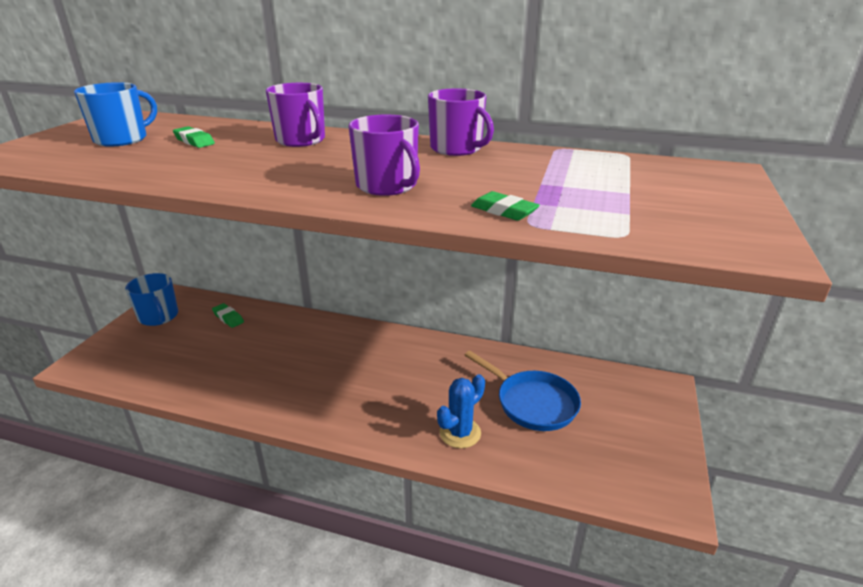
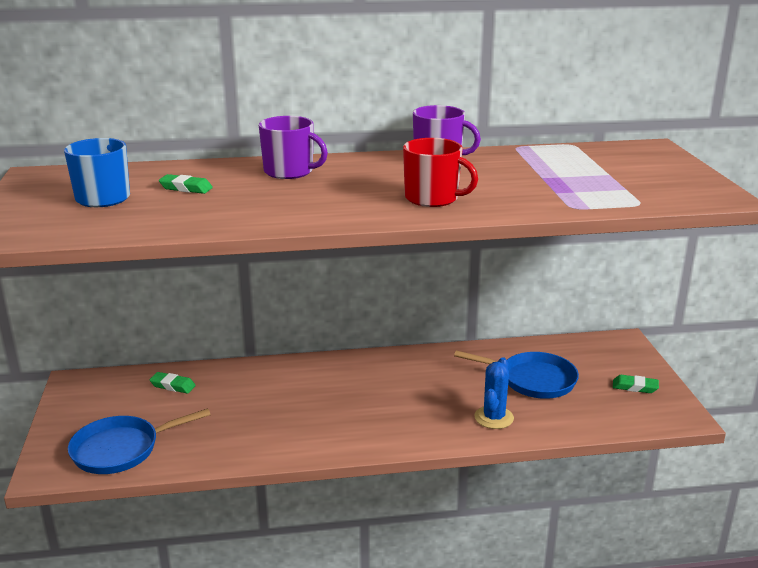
camera: 25 degrees left, 5 degrees down
(141, 363) = (121, 449): none -> blue pan
(159, 316) = (87, 404): blue mug -> none
(387, 186) = (433, 198): purple mug -> red mug
(504, 211) = (544, 202): green eraser -> green eraser (635, 387)

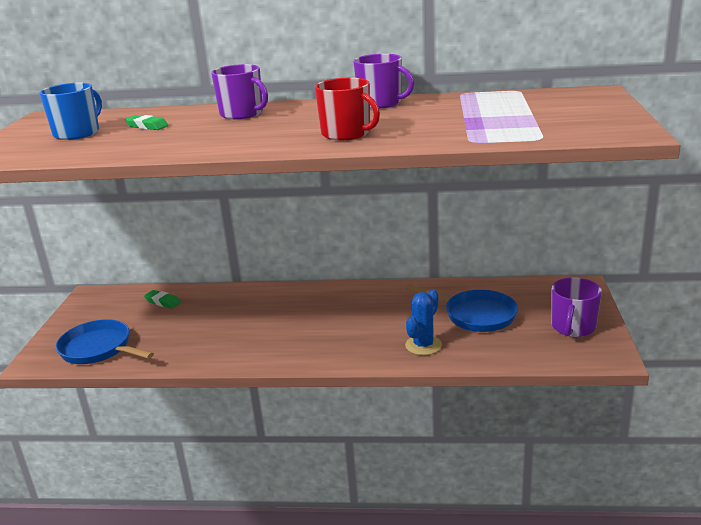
camera: 15 degrees right, 0 degrees up
(121, 449) = (99, 349): blue pan -> blue pan turned 45 degrees clockwise
(635, 387) = (573, 327): green eraser -> purple mug

